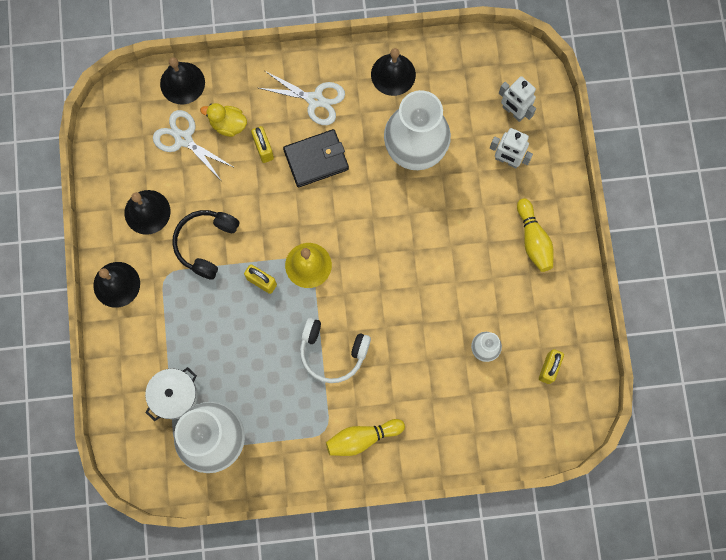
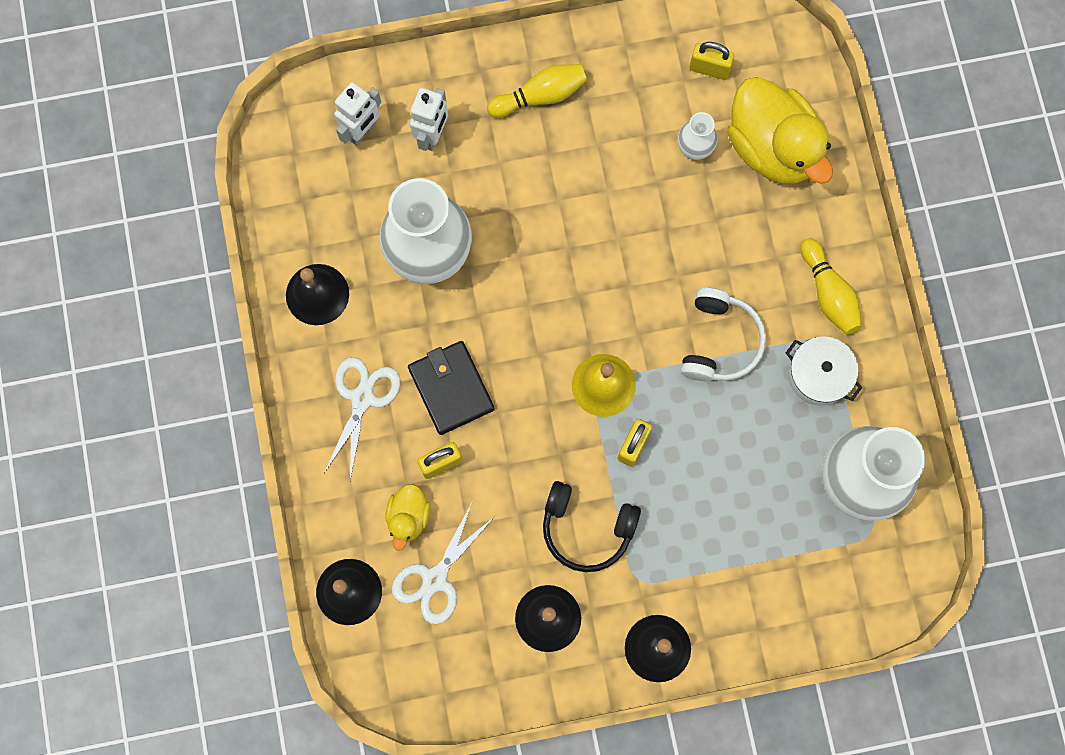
camera: 95 degrees left, 0 degrees up
(174, 395) = (803, 547): white pot -> white pot (819, 375)
(481, 409) = (772, 147): none -> yellow duck

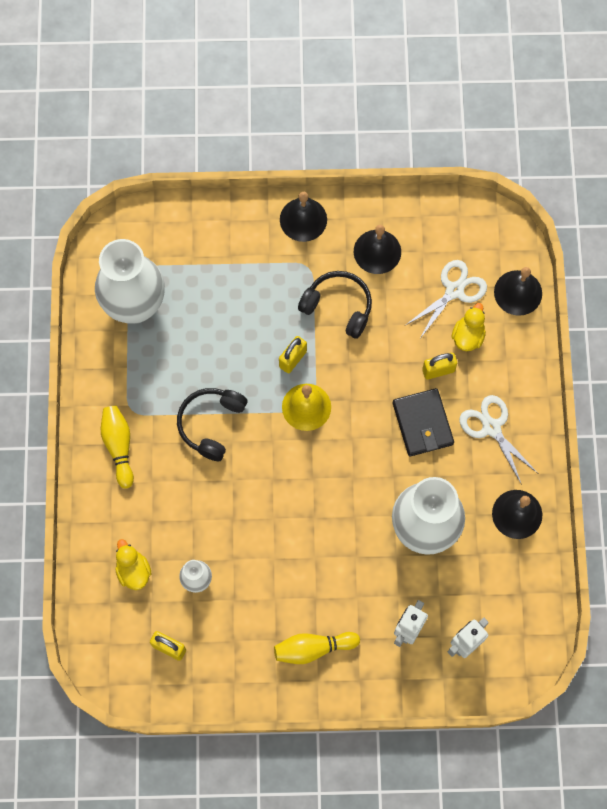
camera: 170 degrees left, 5 degrees down
(362, 398) = (491, 428): white scissors -> white scissors turned 120 degrees clockwise
(719, 341) = (211, 424): white headphones -> black headphones
(772, 147) = (133, 571): yellow duck -> yellow duck, size x0.49
(819, 375) = (142, 386): white pot -> none

